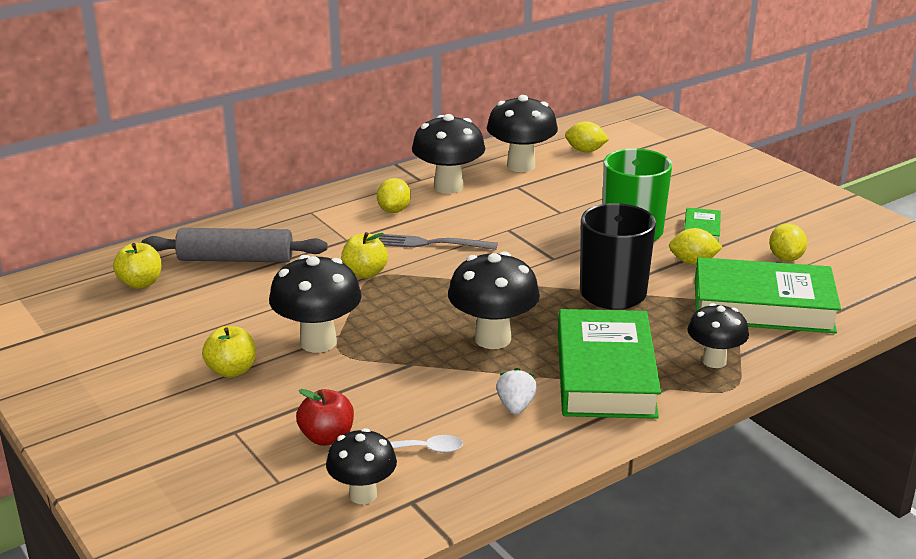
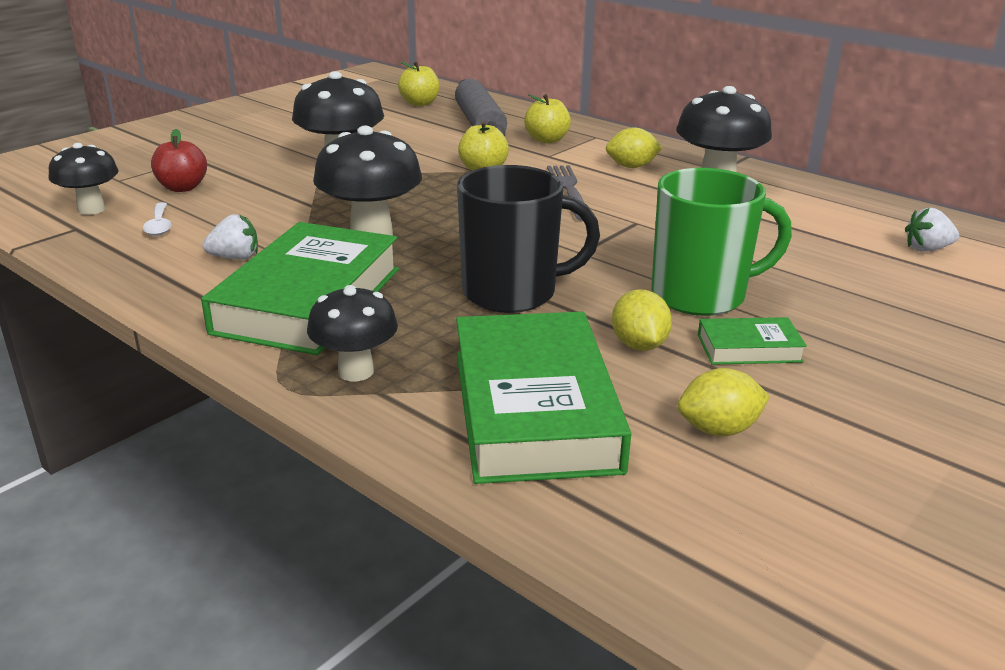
camera: 75 degrees right, 0 degrees up
(232, 370) = (287, 146): yellow apple -> yellow apple (547, 140)
(521, 166) = (823, 215): black mushroom -> none
(585, 151) = (927, 249): yellow lemon -> white strawberry
(605, 374) = (309, 300): green book -> green book turned 60 degrees counterclockwise

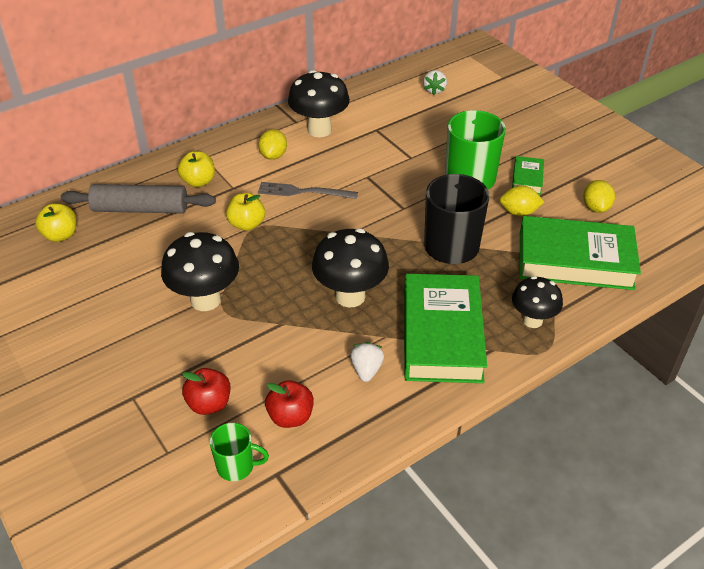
camera: 75 degrees left, 15 degrees up
(91, 209) = (236, 466): black mushroom -> green mug
(159, 225) = (290, 416): white spoon -> red apple
(309, 300) = (442, 334): green book -> green book turned 60 degrees clockwise

